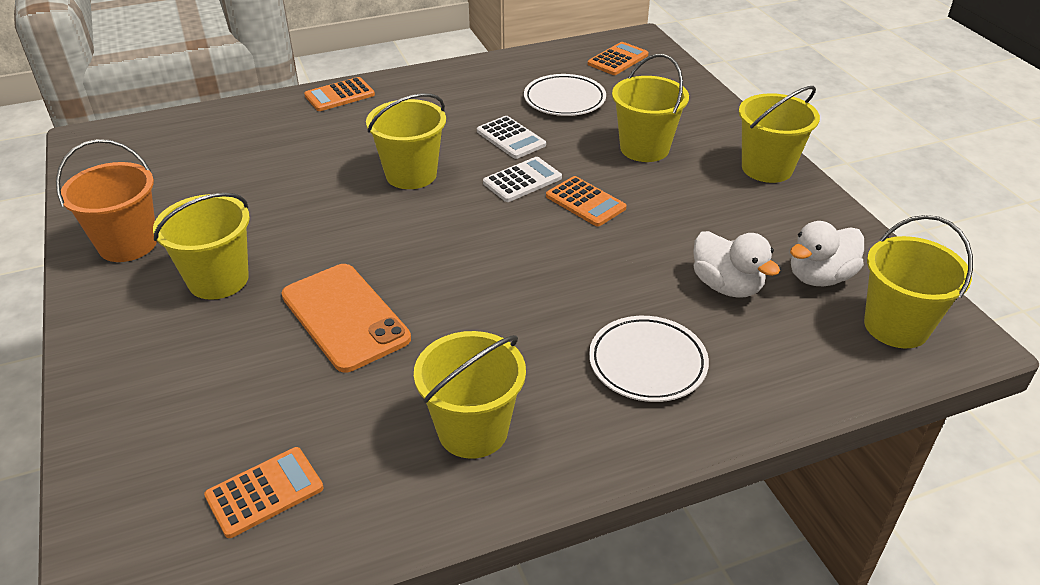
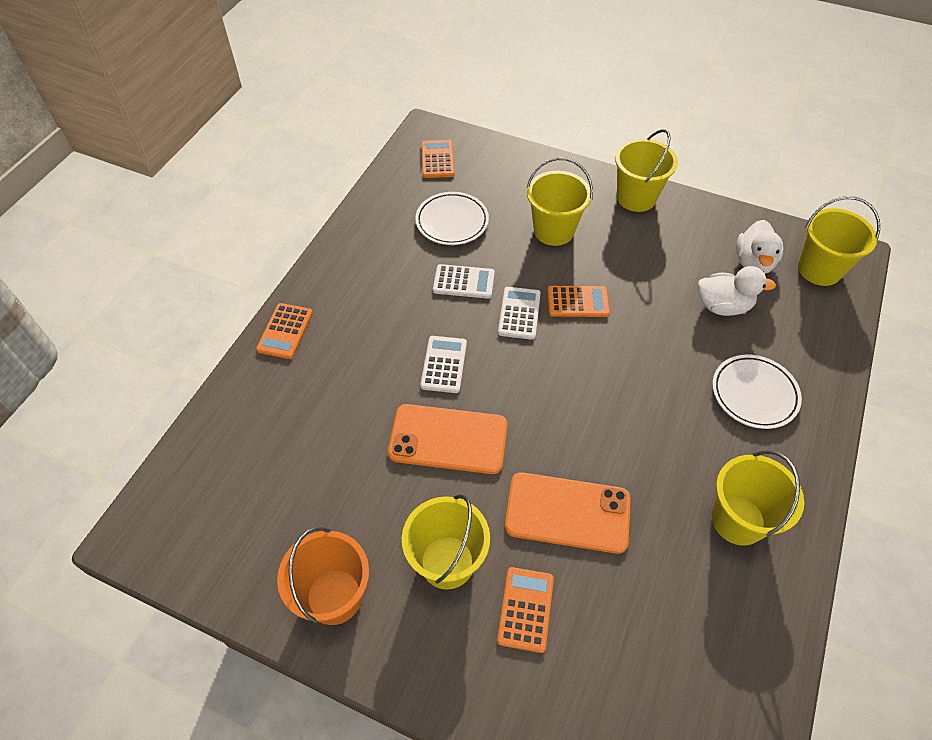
camera: 45 degrees left, 15 degrees up
(264, 492) = (700, 671): orange calculator -> orange calculator (525, 609)
(339, 216) = (448, 439): none -> orange phone
(411, 174) = (444, 364): yellow bucket -> white calculator

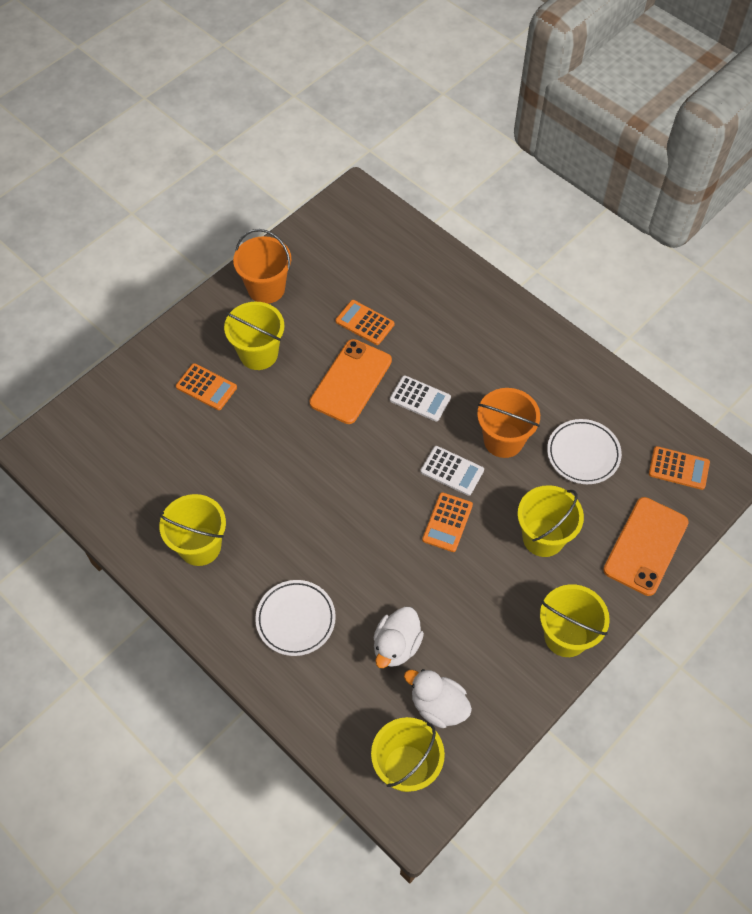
camera: 110 degrees right, 5 degrees up
(285, 331) = (495, 301): orange calculator -> orange calculator (364, 323)
(464, 282) = (503, 440): white calculator -> orange bucket
(567, 513) = (258, 436): orange phone -> orange phone (645, 546)

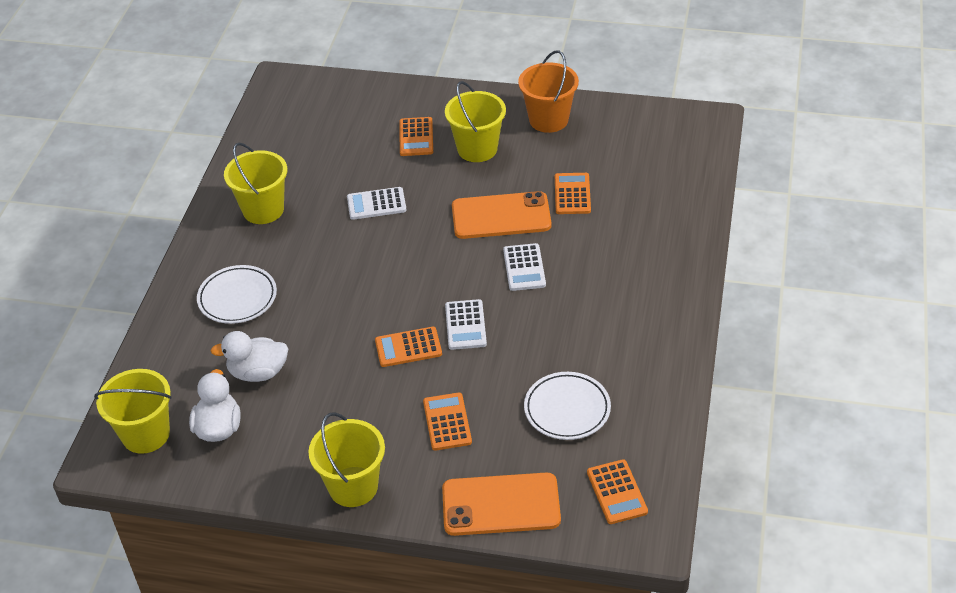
camera: 60 degrees right, 15 degrees down
(265, 458) = (376, 204): none -> white calculator
(503, 440) = (531, 344): orange bucket -> none
(543, 537) = (447, 422): yellow bucket -> orange calculator

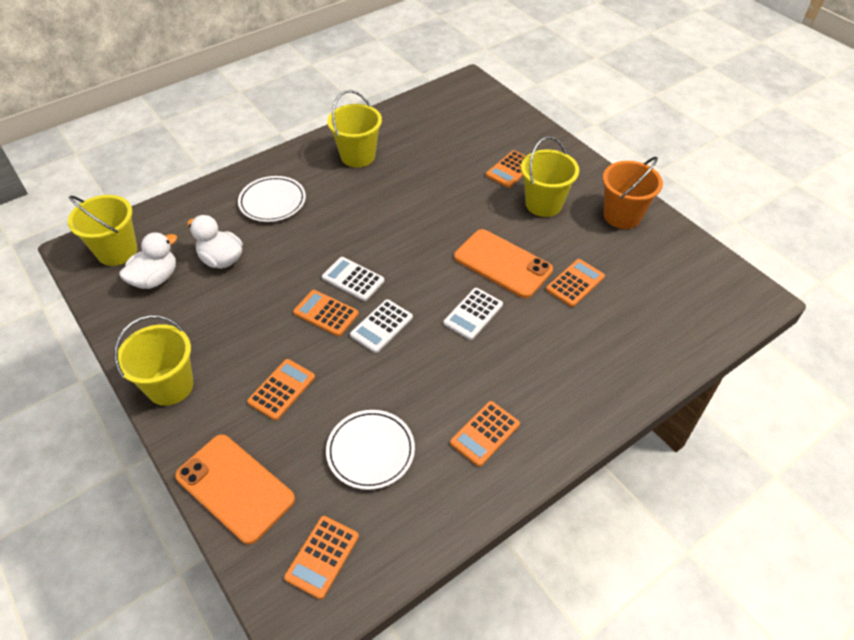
camera: 40 degrees right, 5 degrees up
(376, 204) = (429, 198): white calculator -> white calculator (353, 279)
(630, 339) = (485, 433): none -> orange calculator

